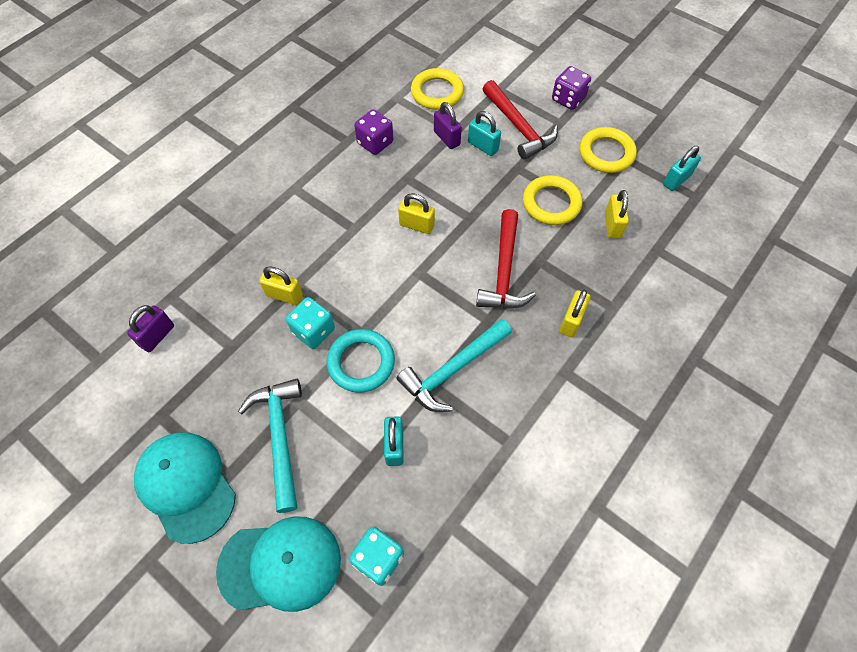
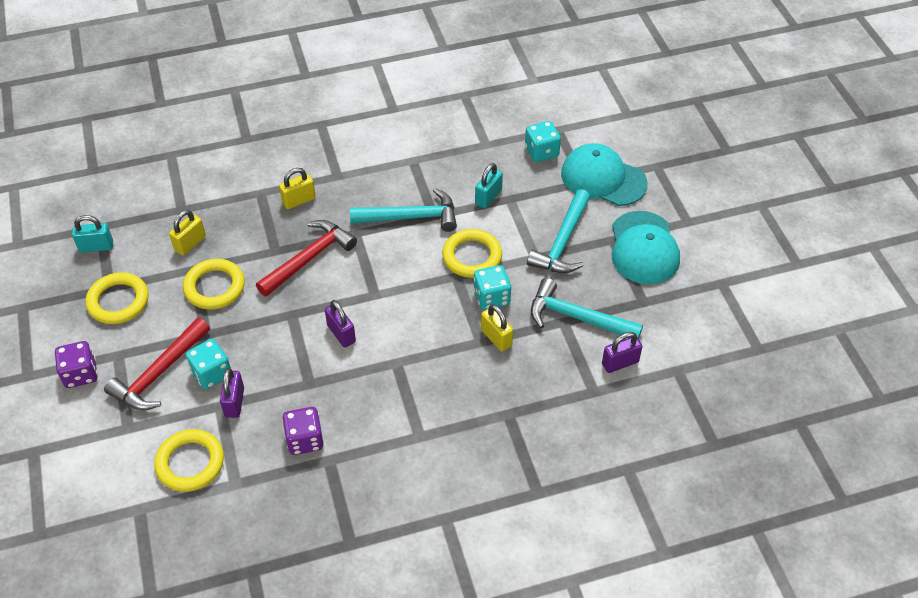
camera: 145 degrees left, 10 degrees down
(220, 358) = (577, 317): none -> turquoise hammer
(361, 362) = (472, 256): turquoise ring -> yellow ring
(416, 225) = (341, 334): yellow padlock -> purple padlock
(483, 146) = (211, 373): turquoise padlock -> turquoise dice
(518, 127) = (159, 373): red hammer -> red hammer turned 150 degrees counterclockwise

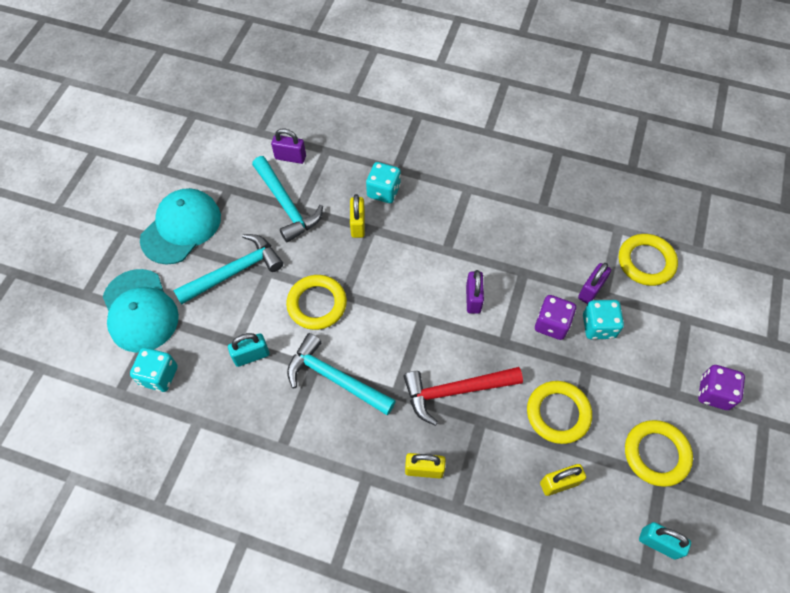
camera: 145 degrees left, 10 degrees up
(159, 373) = (643, 353): red hammer -> none
(305, 440) = (551, 231): purple dice -> purple dice (552, 324)
(491, 297) = (333, 258): turquoise dice -> turquoise dice (383, 191)

